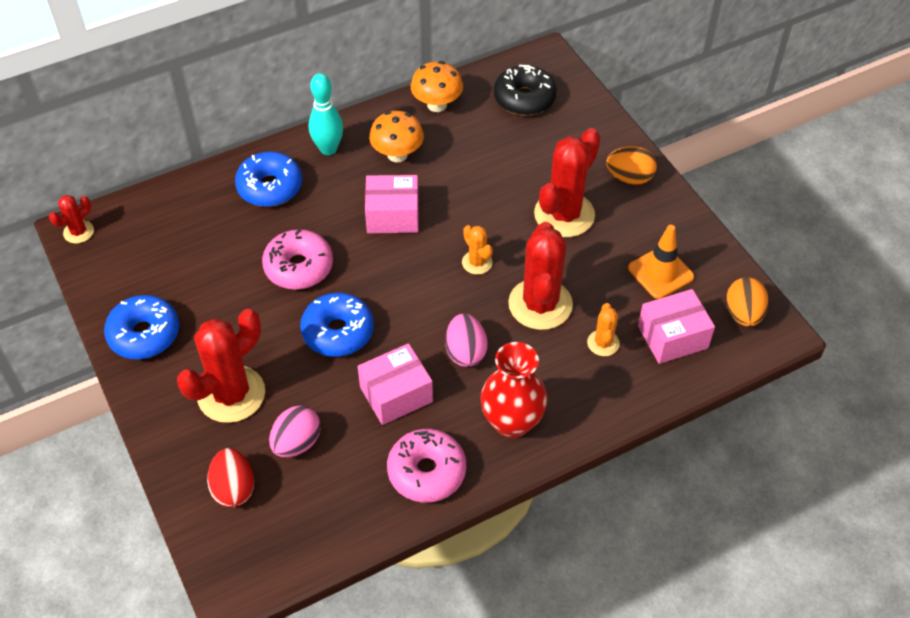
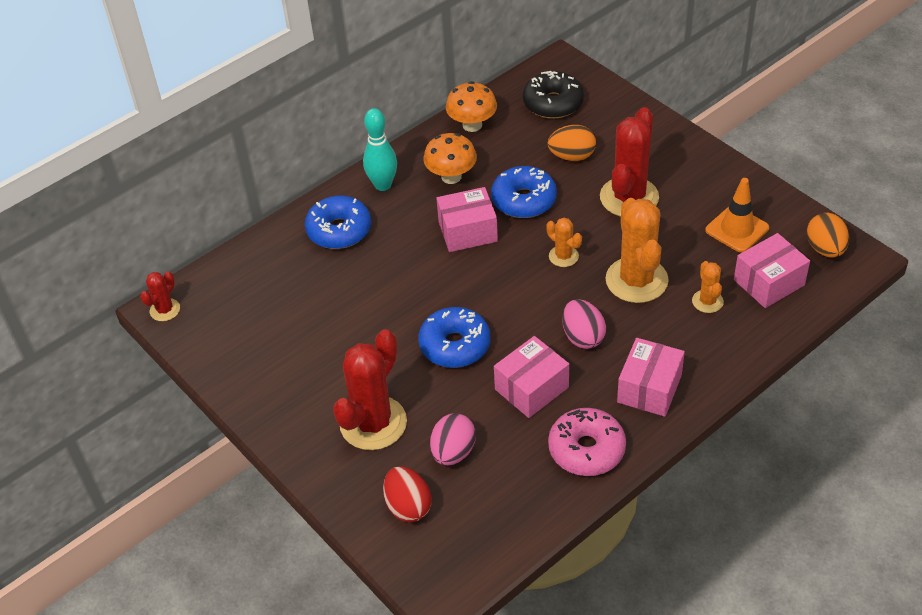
camera: 10 degrees left, 5 degrees down
(144, 334) = (267, 388): blue donut -> blue donut (524, 200)
(299, 267) = (395, 296): pink donut -> none
(512, 422) = (649, 388): red vase -> pink box
(540, 304) = (636, 280): red cactus -> orange cactus
(629, 178) = (677, 153): orange egg -> orange egg (572, 156)

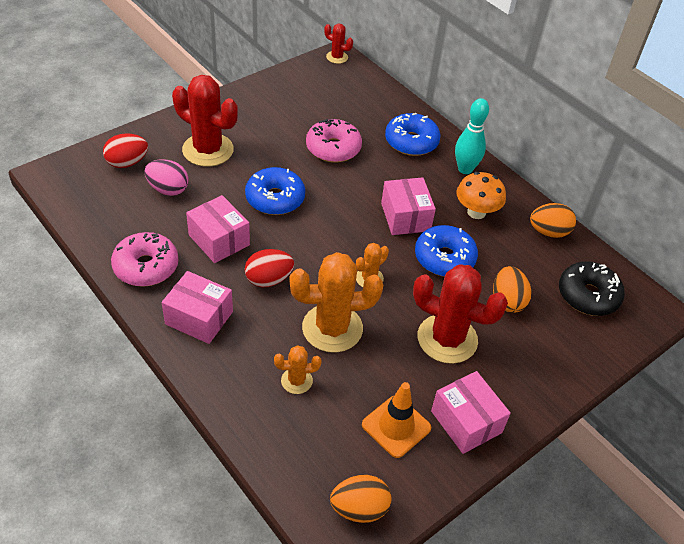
camera: 85 degrees right, 0 degrees up
(358, 300) = (333, 148): none -> pink donut
(472, 125) = (548, 232): orange mushroom -> orange egg
(583, 337) = (268, 280): pink egg -> red egg
(769, 282) = (315, 440): pink box -> pink box (466, 422)

